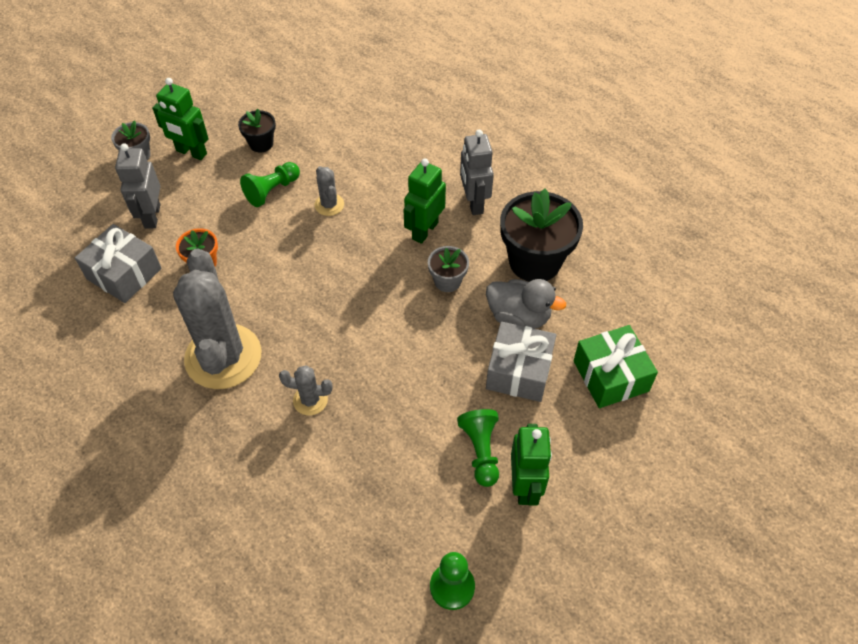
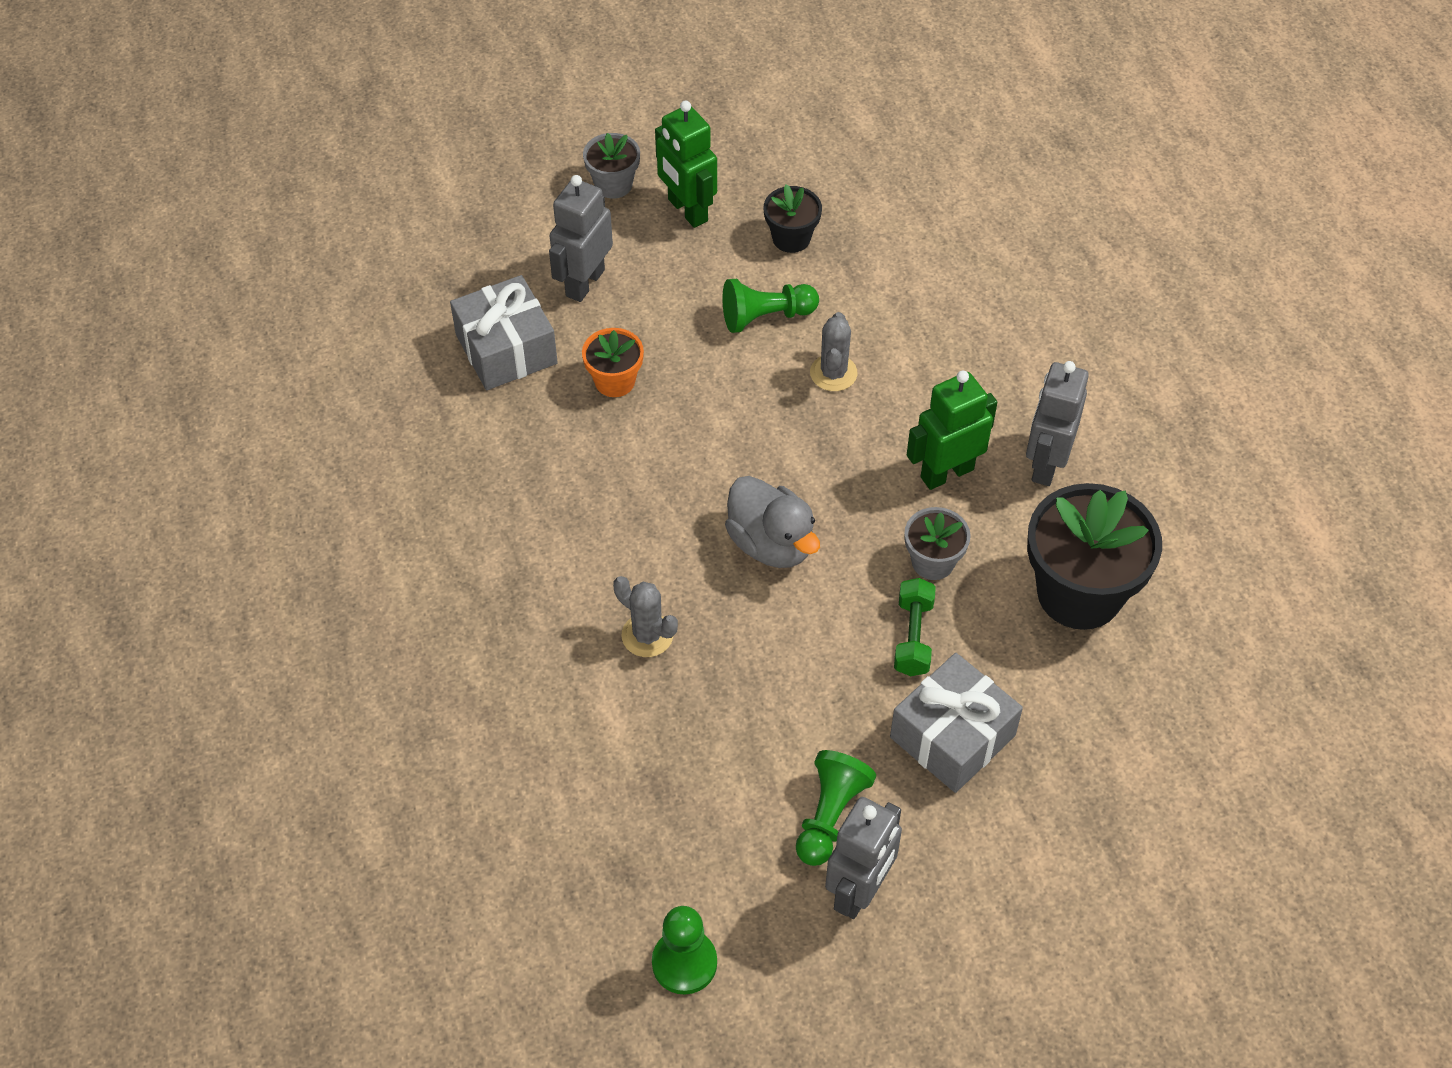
camera: 30 degrees right, 0 degrees up
(223, 357) = (570, 523): grey cactus -> none
(463, 327) = (913, 637): none -> green dumbbell
(518, 317) = (1002, 661): grey duck -> grey duck (771, 543)
(525, 486) = (859, 891): green robot -> grey robot
(610, 376) = (1080, 808): green gift -> none

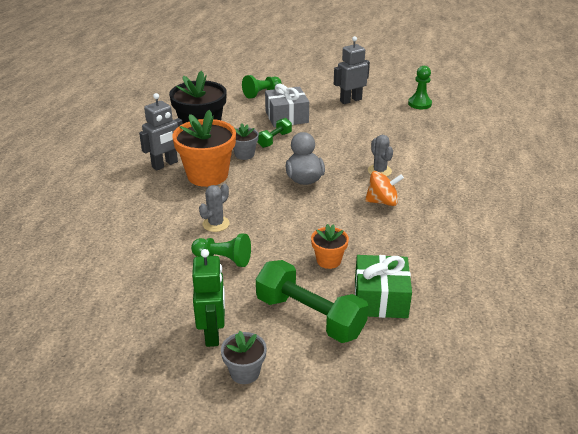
camera: 150 degrees left, 20 degrees down
(506, 349) = (380, 298): grey gift -> green gift
(584, 283) = (310, 316): grey robot -> green dumbbell
(599, 548) = (382, 202): none -> orange spinning top
(791, 238) = (169, 291): black flower pot -> none
(829, 816) = (346, 114): green pawn -> green pawn (261, 93)
(946, 473) = (207, 175): green robot -> orange flower pot

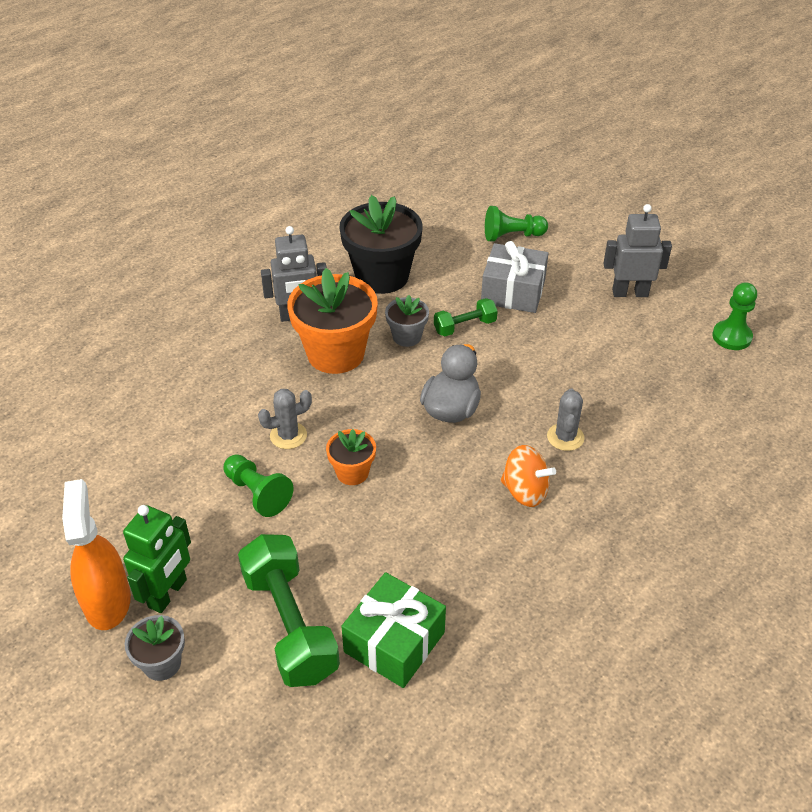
camera: 30 degrees right, 10 degrees up
(172, 355) = (107, 601): none -> orange spray bottle
(328, 260) = (378, 553): orange flower pot -> orange flower pot (352, 472)

